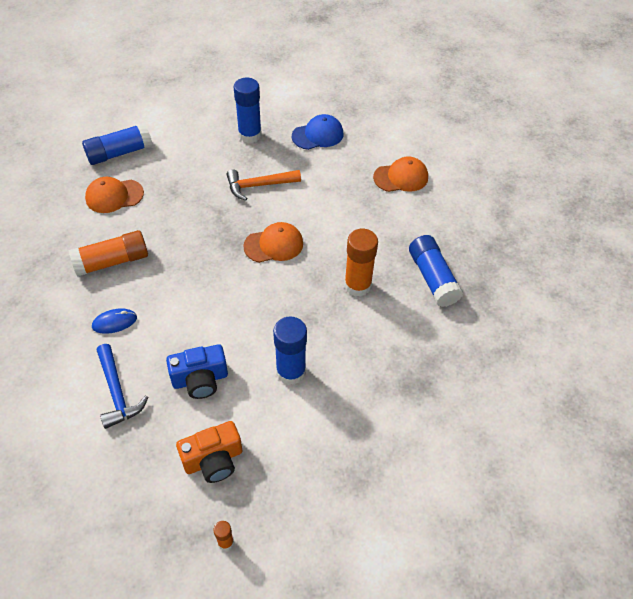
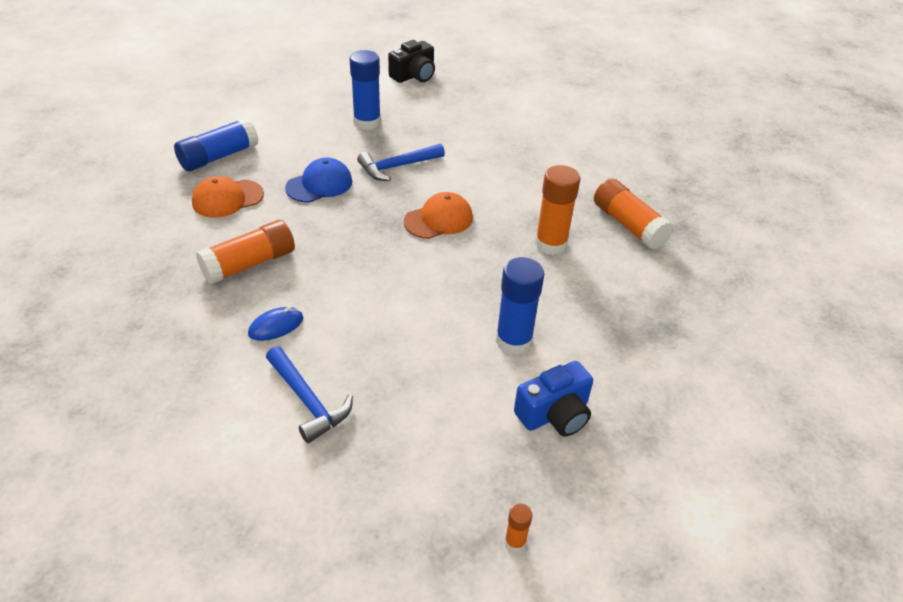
camera: 15 degrees left, 10 degrees down
(200, 379) = (408, 368): blue camera -> blue camera (554, 414)
(213, 460) = (460, 452): orange camera -> none
(259, 185) = (397, 167): orange hammer -> blue hammer
(307, 89) = (414, 75): none -> black camera
(318, 135) = (443, 114): blue cap -> blue cap (319, 184)
(401, 177) = (550, 140): orange cap -> none
(432, 278) = (628, 225): blue glue stick -> orange glue stick

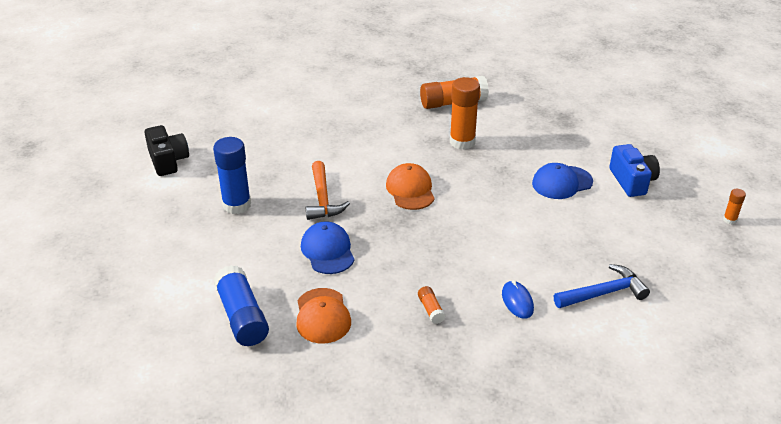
camera: 70 degrees left, 5 degrees down
(249, 264) = (431, 310): orange glue stick -> orange glue stick, size x0.47
(397, 167) = (322, 199): blue hammer -> orange hammer
(513, 341) = (562, 182): blue glue stick -> blue cap

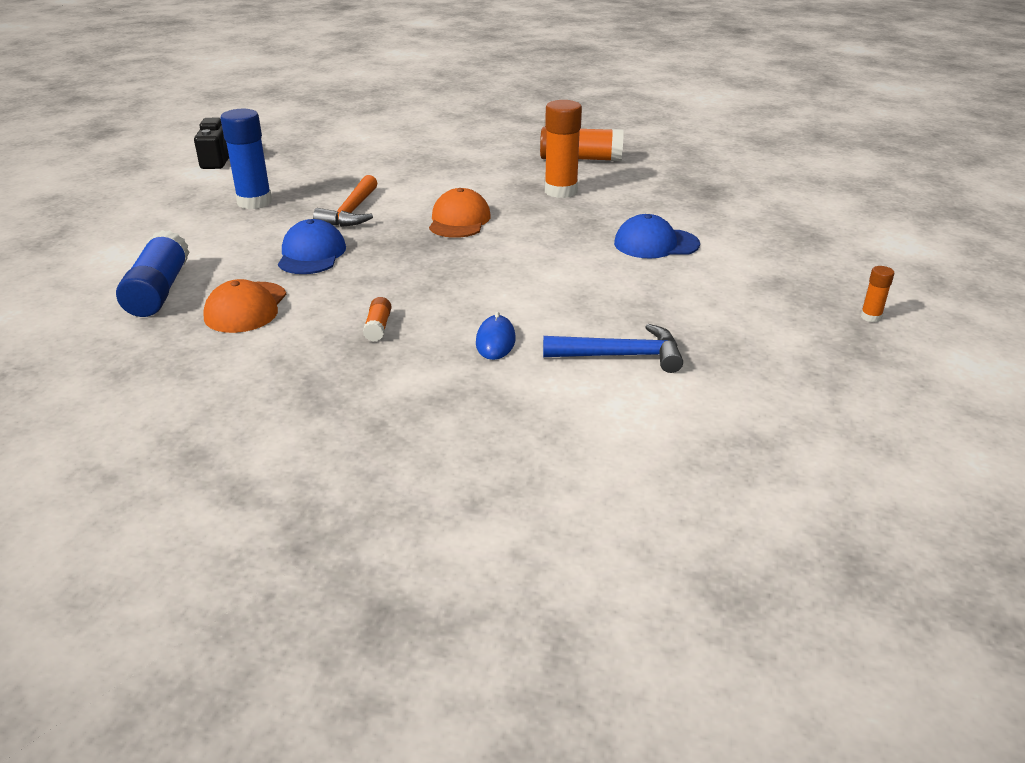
camera: 20 degrees right, 5 degrees down
(632, 181) = (754, 257): blue camera -> none

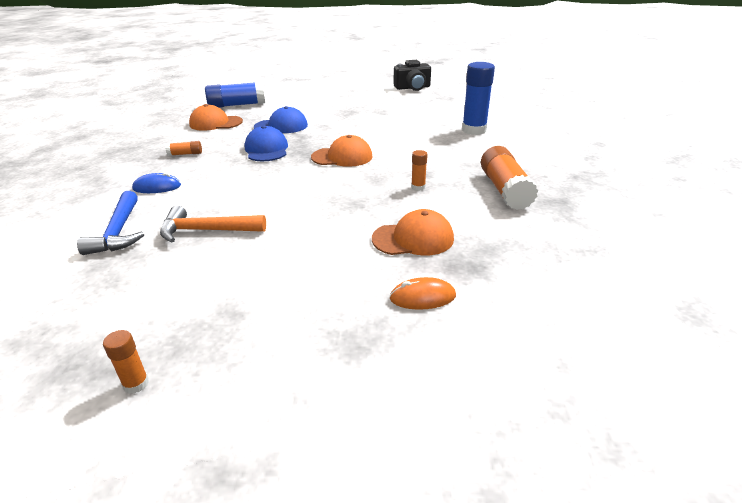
camera: 80 degrees right, 0 degrees up
(254, 202) = (352, 104): blue glue stick -> blue glue stick (474, 130)
(351, 212) = (346, 126): orange hammer -> orange hammer (207, 230)
(561, 191) = (418, 187): orange glue stick -> orange glue stick, size x0.47
(656, 244) = (315, 238): blue cap -> blue cap (266, 149)
(663, 204) = (413, 239): none -> orange cap
(751, 209) = (422, 297): none -> orange mouse

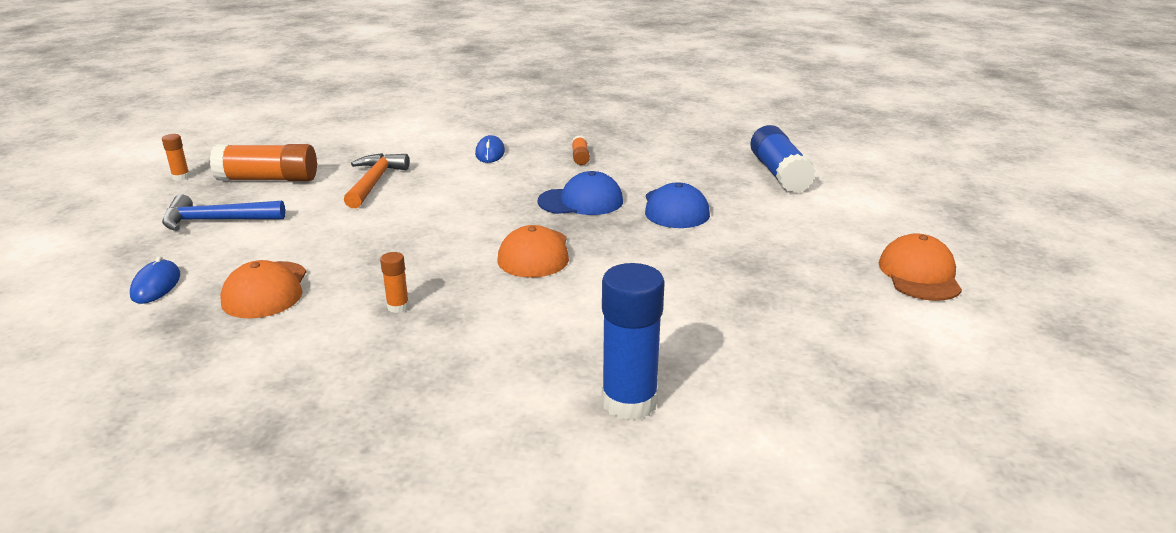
camera: 95 degrees right, 5 degrees down
(119, 231) = (400, 148): blue hammer -> blue hammer (216, 220)
(215, 123) = (693, 165): orange cap -> orange cap (919, 274)
(412, 88) = (949, 353): black camera -> none
(422, 297) = (156, 285): orange mouse -> blue mouse
(505, 190) = (340, 387): orange glue stick -> orange glue stick (268, 179)

